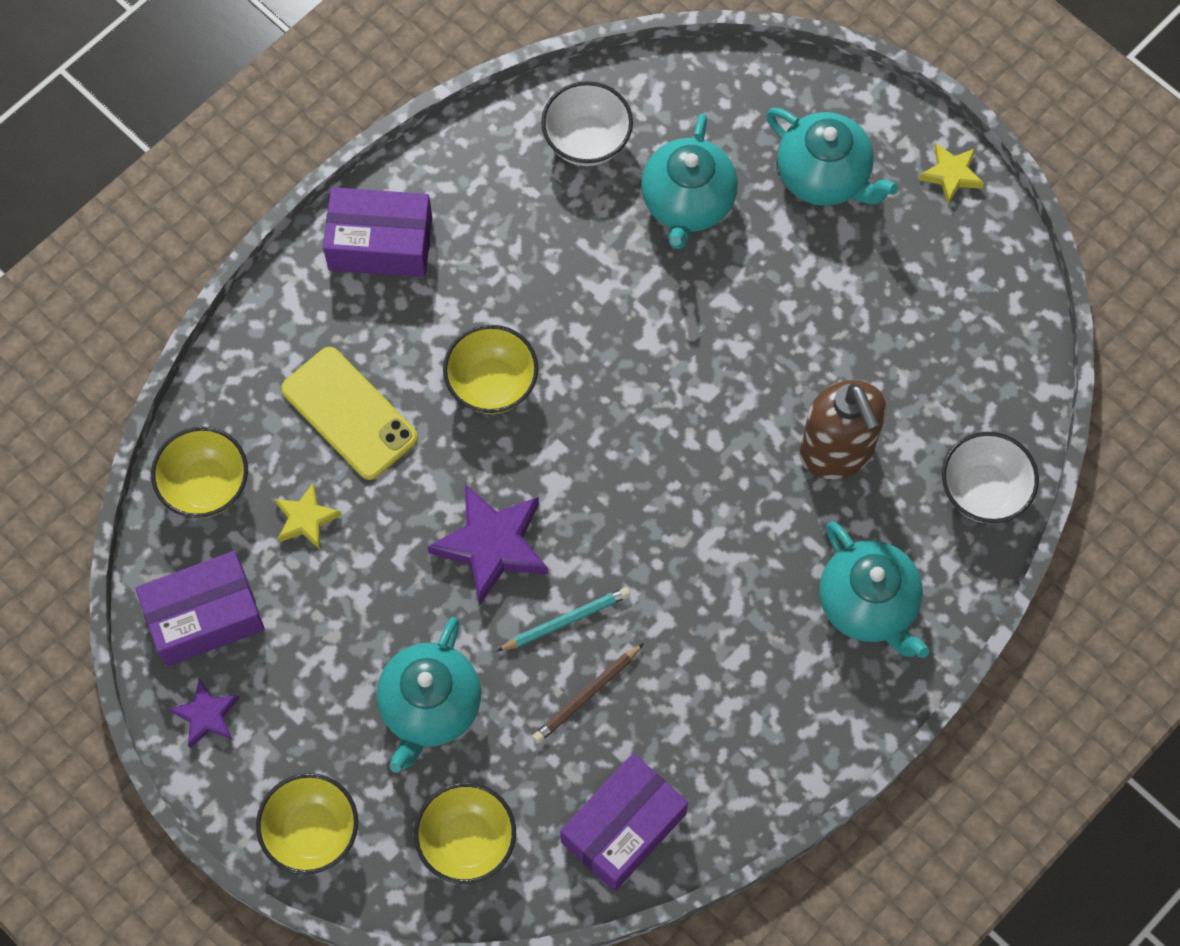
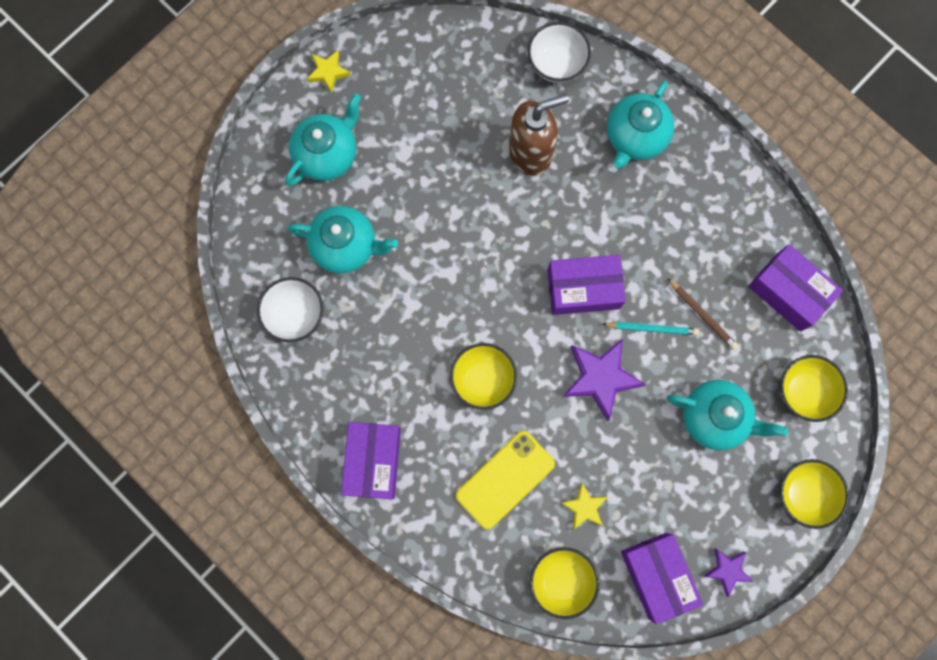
camera: 90 degrees left, 10 degrees up
(566, 620) = (652, 328): turquoise pencil -> turquoise pencil turned 120 degrees clockwise
(627, 524) = (583, 289): none -> purple box
(868, 604) = (635, 137): turquoise teapot -> turquoise teapot turned 150 degrees clockwise

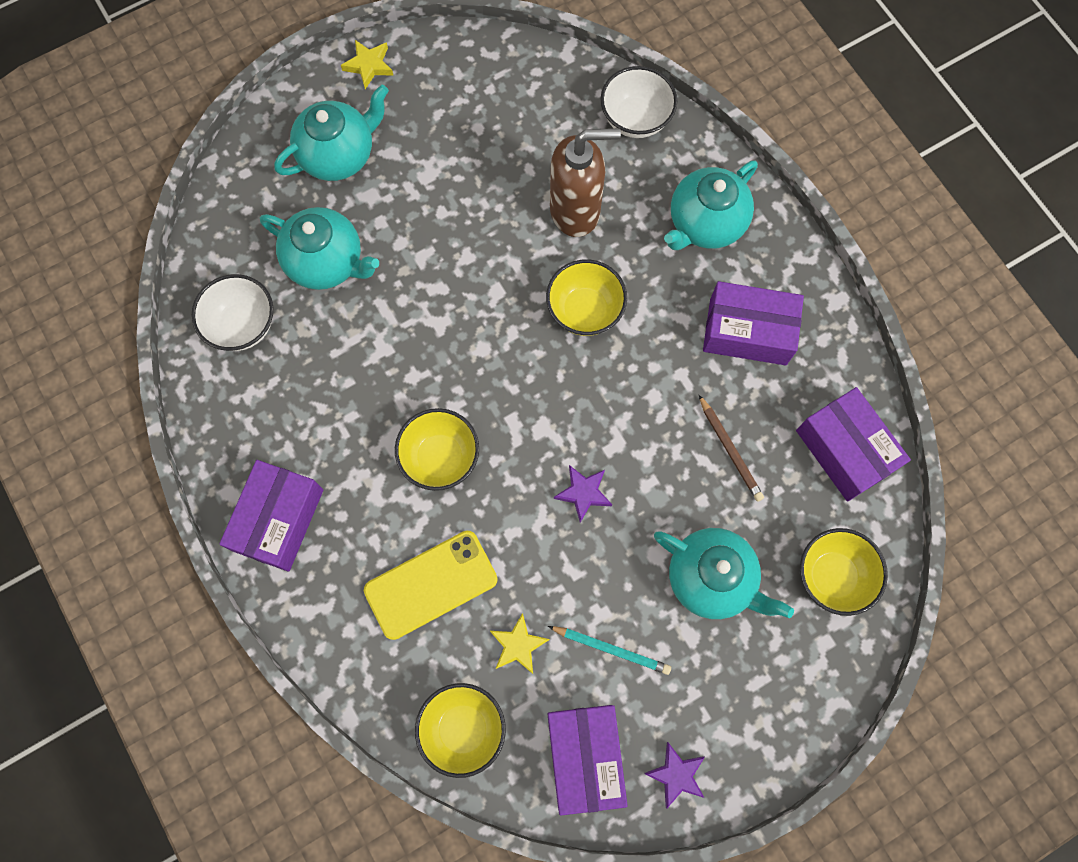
camera: 15 degrees right, 5 degrees down
(583, 289) = (593, 382): purple box -> purple box (748, 331)
(600, 378) = (583, 493): purple star -> purple star, size x0.56
(652, 328) = (663, 450): turquoise pencil -> turquoise pencil (611, 649)
(803, 494) = (799, 704): yellow bowl -> yellow bowl (585, 310)

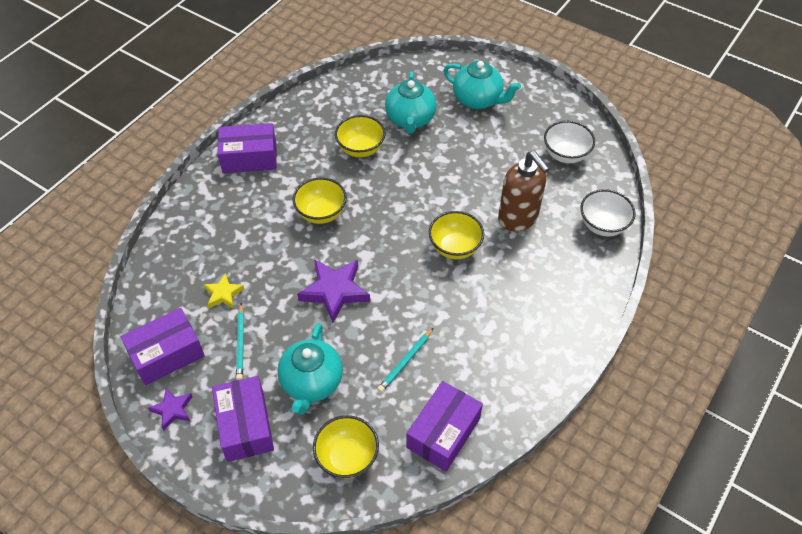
camera: 65 degrees right, 20 degrees down
(243, 325) = (352, 101): white bowl -> white bowl (565, 155)
(369, 65) = (542, 91): yellow star -> none
(431, 585) = (242, 238): yellow phone -> none
(463, 728) = (162, 286): yellow bowl -> yellow bowl (361, 149)
(583, 493) = (335, 291): purple star -> purple star, size x1.79
(705, 223) = (556, 289): turquoise teapot -> none
(730, 450) = (405, 361): brown pencil -> turquoise pencil
(748, 331) = (495, 342): purple box -> purple box (245, 425)

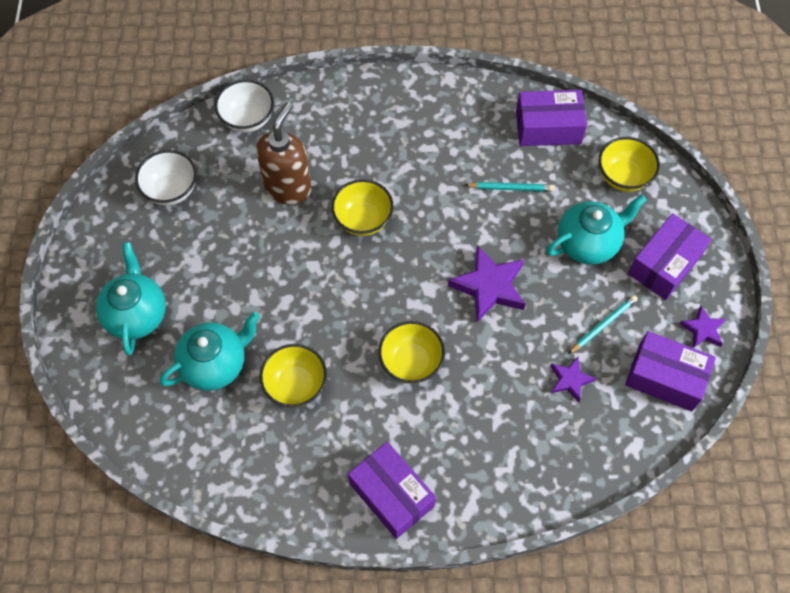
camera: 125 degrees left, 10 degrees up
(223, 294) = (570, 380): yellow star -> purple star

